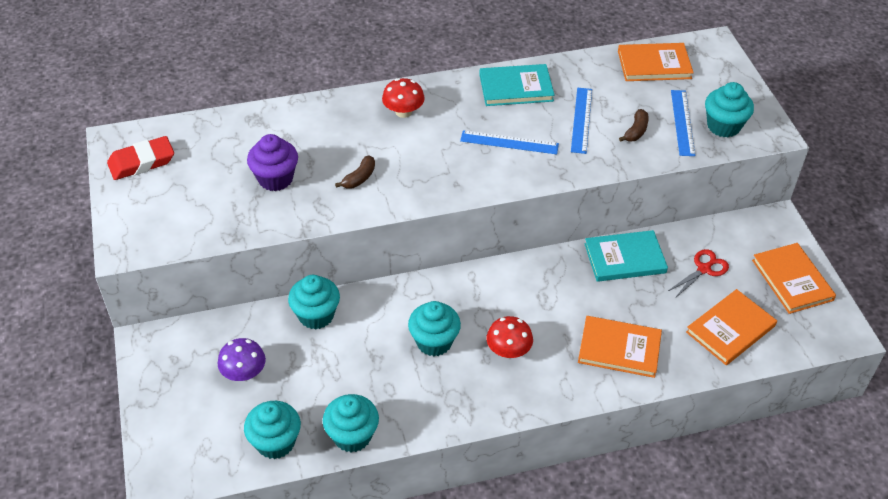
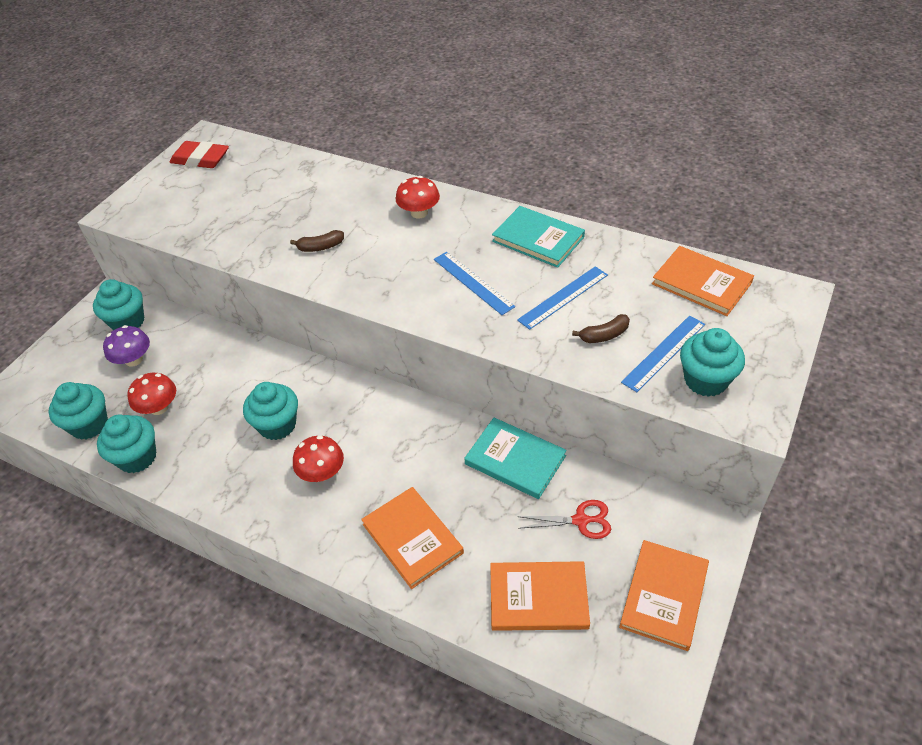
camera: 45 degrees right, 0 degrees up
(275, 179) = (264, 216): purple cupcake -> none
(316, 315) = (226, 348): turquoise cupcake -> turquoise cupcake (128, 322)
(319, 391) = (159, 407): none -> red mushroom

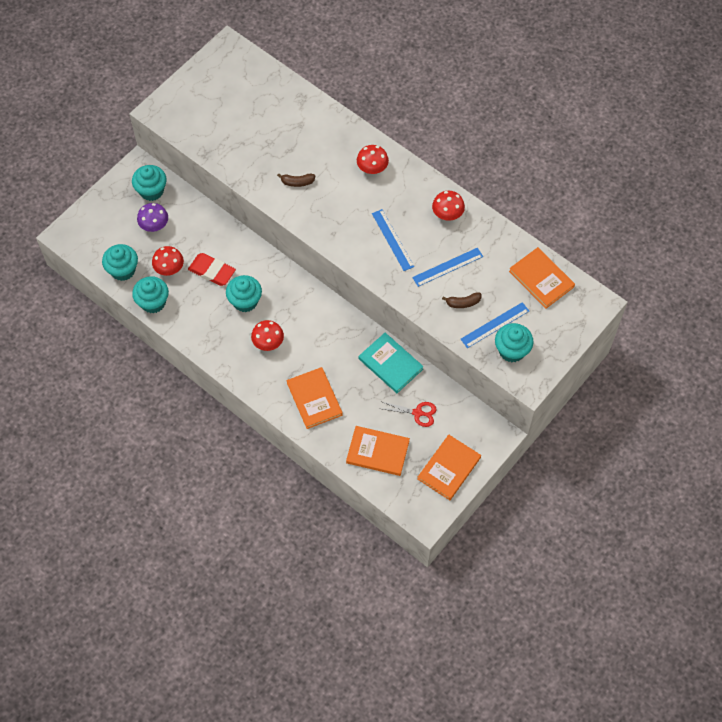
camera: 10 degrees right, 15 degrees up
(200, 159) = (222, 71): red eraser -> red eraser (212, 271)
(538, 239) = (447, 214): turquoise book -> red mushroom

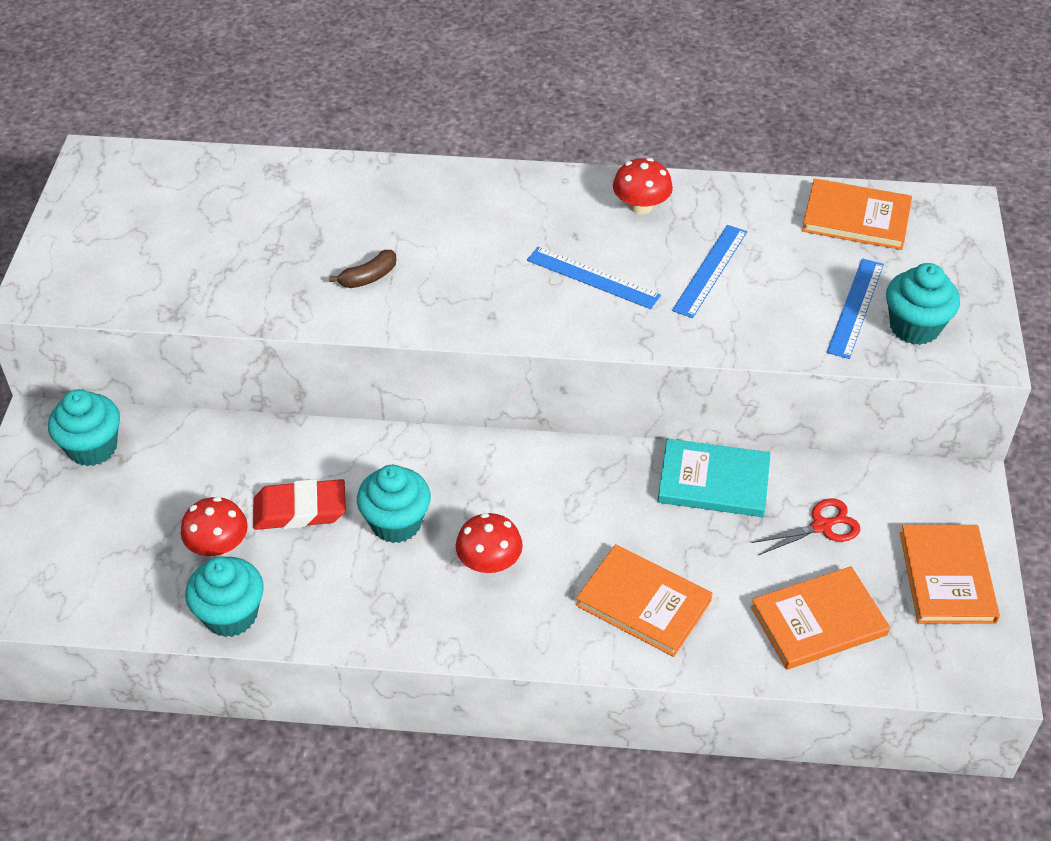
camera: 35 degrees left, 15 degrees down
(123, 270) = (132, 595): turquoise cupcake -> none
(154, 225) = (138, 495): purple mushroom -> none
(372, 168) = (471, 204): red mushroom -> none
(463, 303) = (780, 304): brown banana -> none

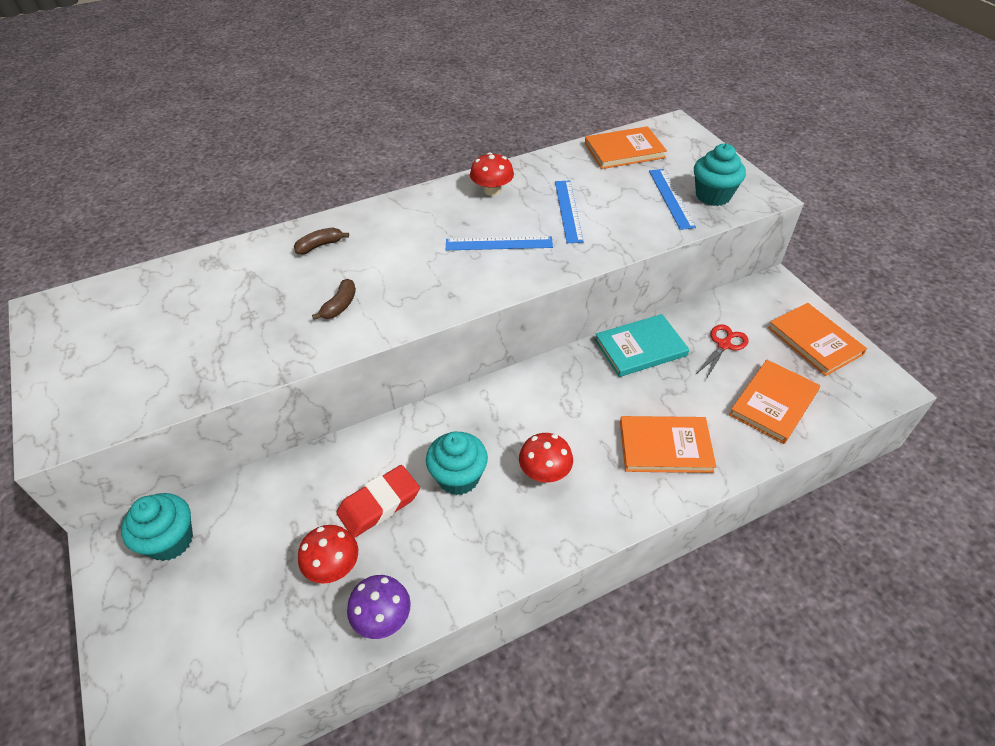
camera: 30 degrees left, 0 degrees up
(231, 615) = (382, 617): turquoise cupcake -> purple mushroom
(397, 197) = (320, 245): none -> brown banana

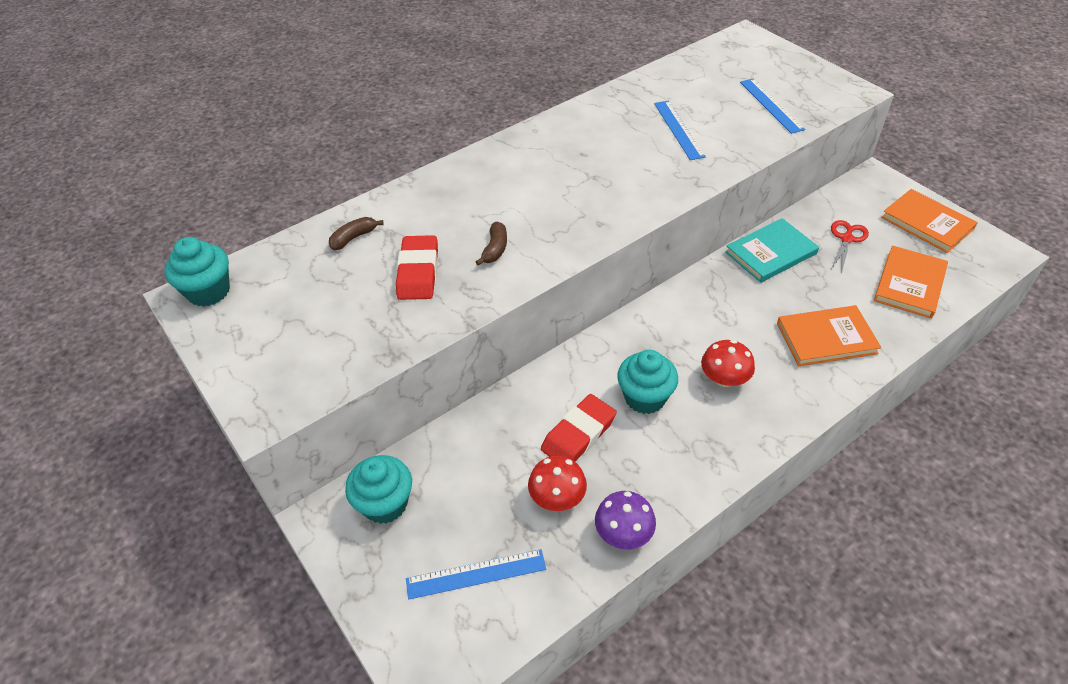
camera: 10 degrees left, 0 degrees up
(258, 317) = (418, 272): none -> red eraser
(320, 245) = (447, 195): brown banana -> brown banana (354, 238)
(492, 190) = (596, 119): red mushroom -> none
(499, 244) = (625, 169): blue ruler -> blue ruler (476, 574)
(624, 151) = (708, 65): orange book -> none
(713, 196) = (809, 98): turquoise cupcake -> turquoise cupcake (208, 291)

